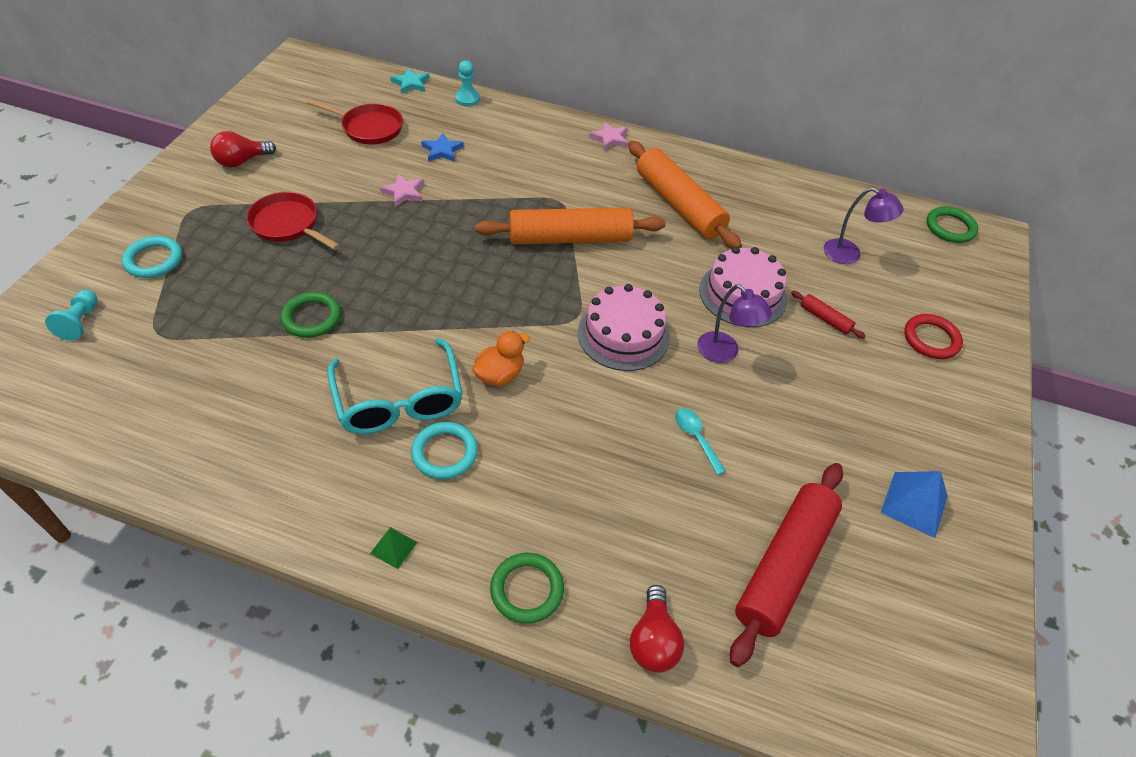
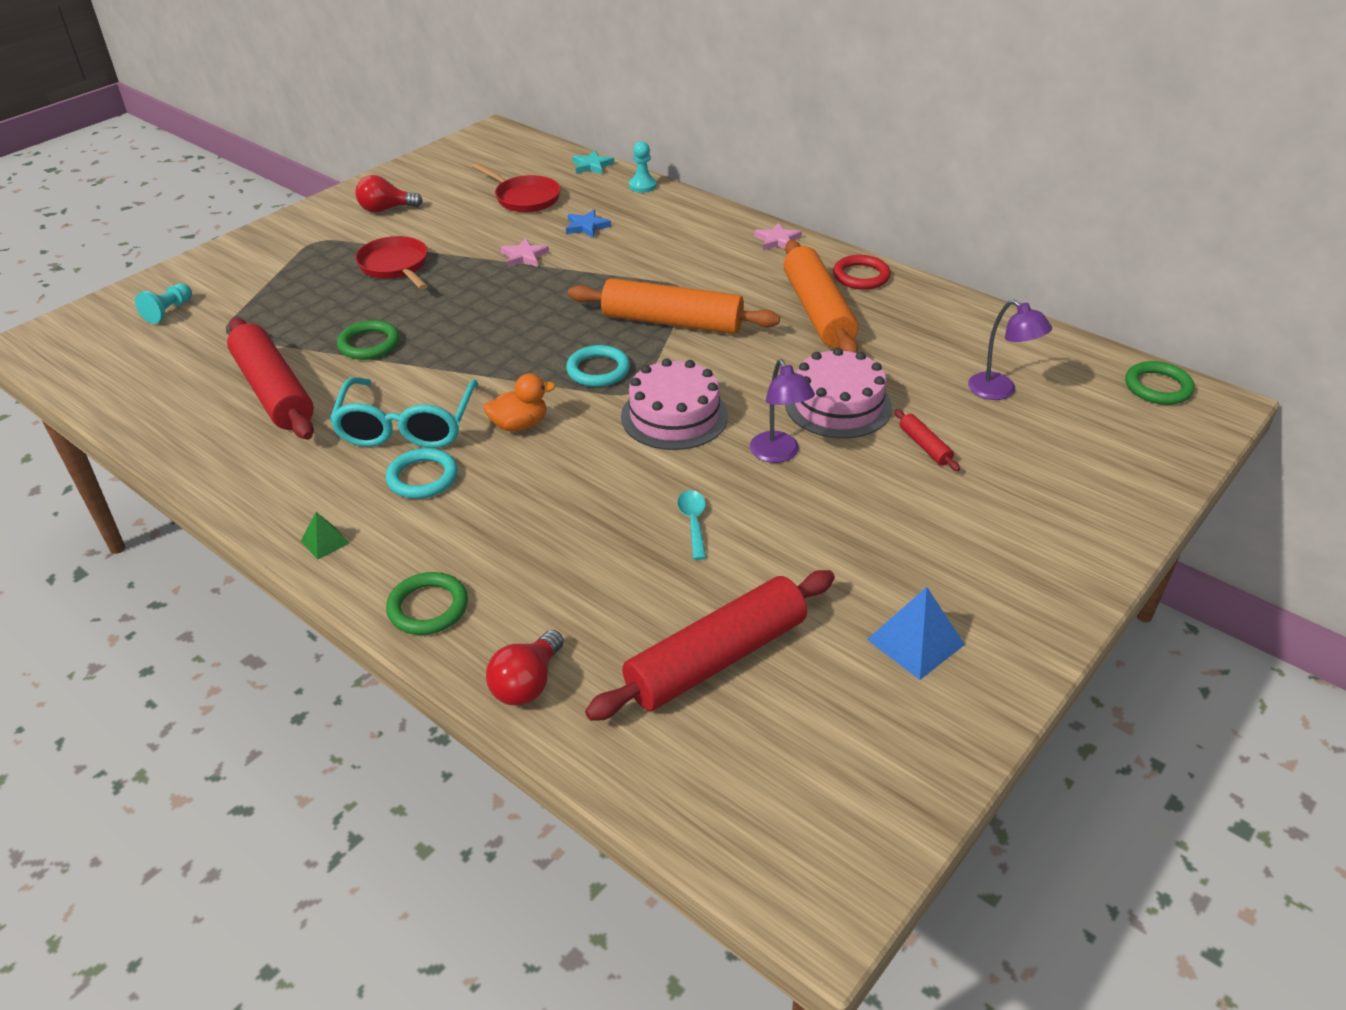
camera: 25 degrees right, 10 degrees down
(154, 260) = (259, 275): turquoise ring -> turquoise ring (598, 370)
(247, 392) = (274, 391): none -> red rolling pin
(931, 339) = (1051, 491): red ring -> red ring (861, 276)

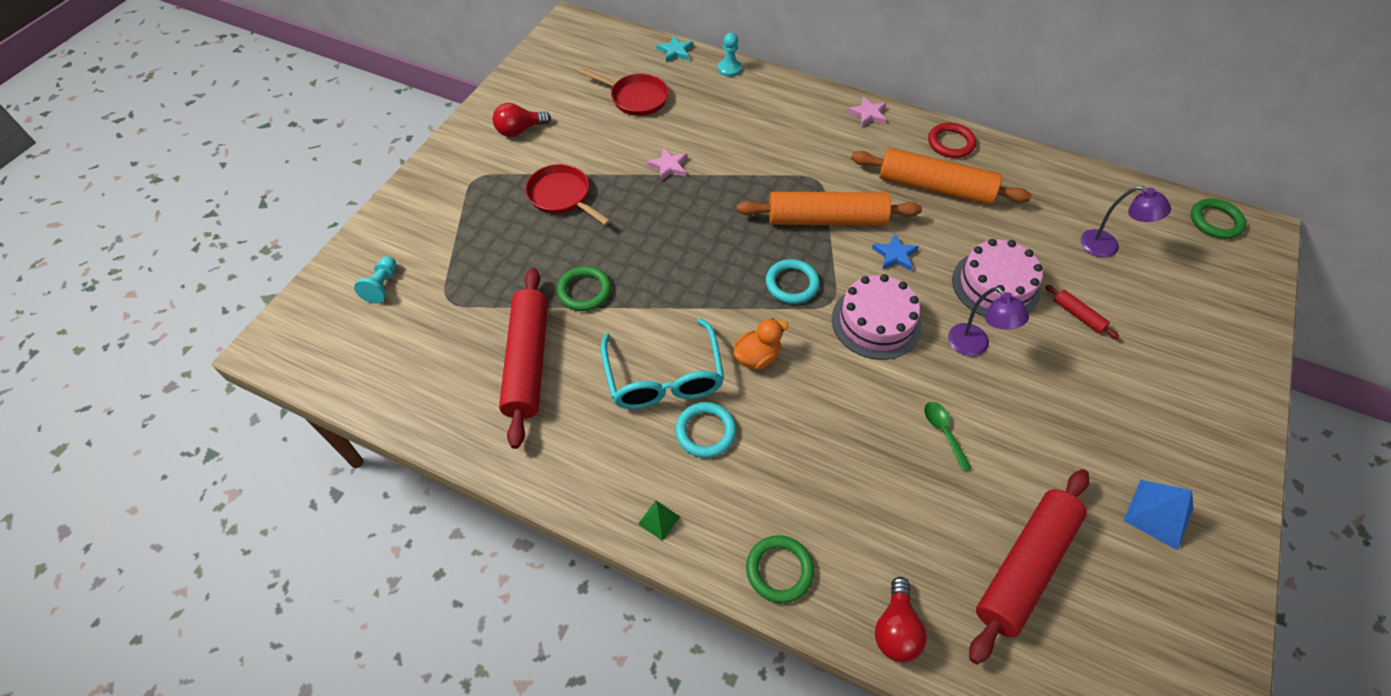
camera: 15 degrees left, 15 degrees up
(274, 391) = (528, 361): red rolling pin -> red rolling pin turned 45 degrees clockwise
(586, 227) = (705, 123): blue star -> blue star (895, 255)
(693, 522) = (943, 432): turquoise spoon -> green spoon
(817, 311) = (935, 187): orange rolling pin -> orange rolling pin turned 45 degrees counterclockwise

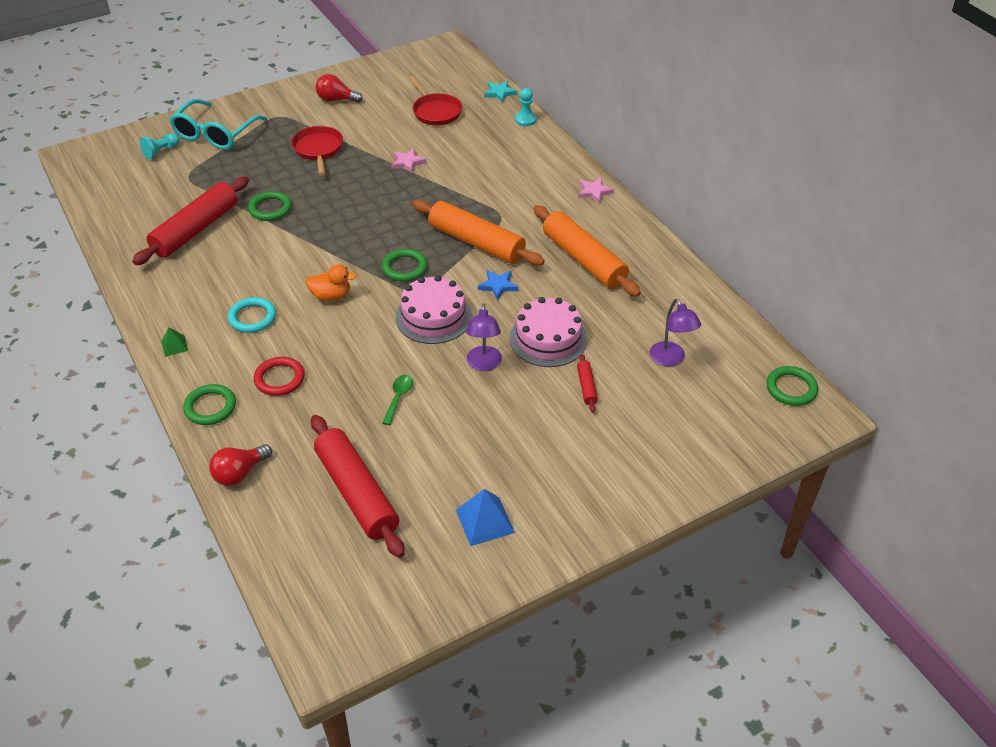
camera: 35 degrees right, 10 degrees down
(664, 378) = (262, 278): turquoise glasses -> turquoise glasses (215, 134)
(792, 284) = (404, 268): turquoise ring -> green ring
(950, 143) = (635, 238): red ring -> red ring (279, 379)
(1025, 567) = (356, 493): red rolling pin -> red rolling pin turned 75 degrees clockwise

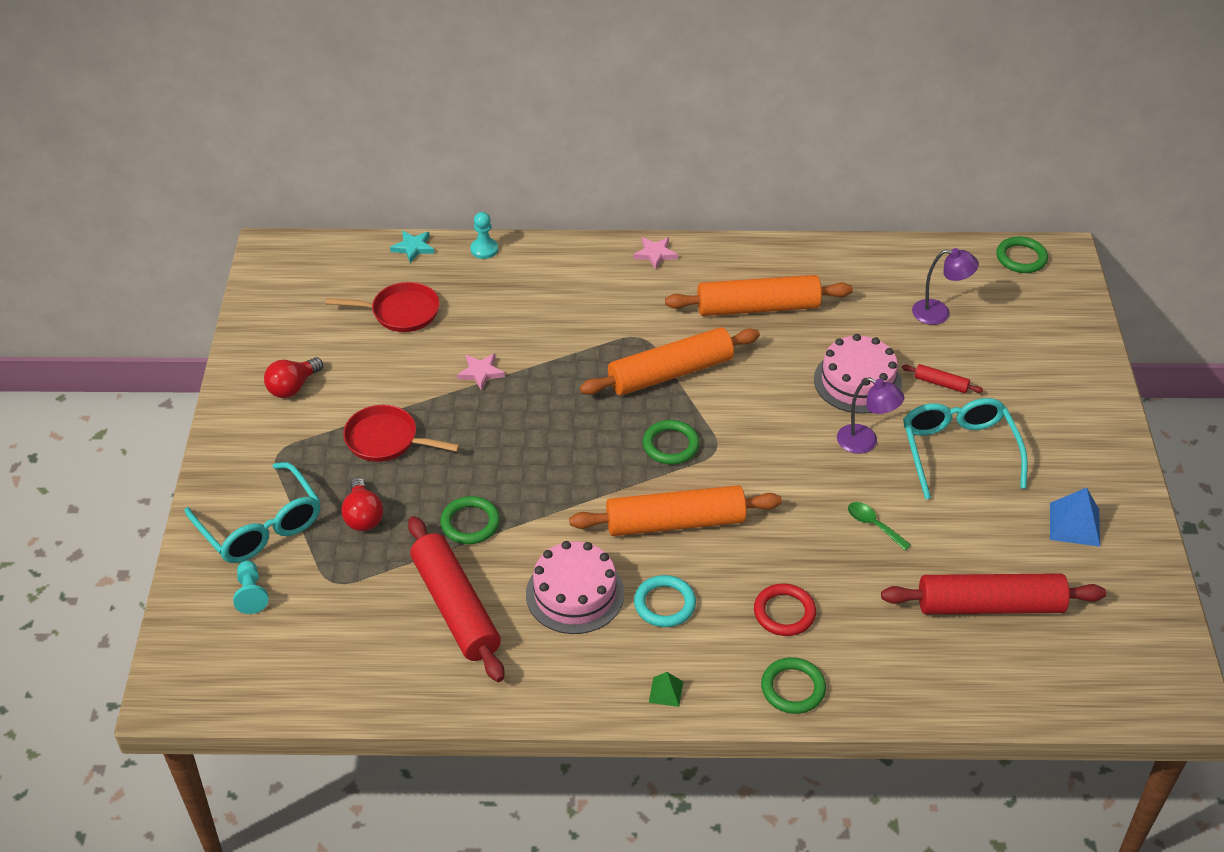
camera: 60 degrees left, 0 degrees up
(239, 473) = (911, 693): red light bulb -> red light bulb (363, 516)
(331, 296) = (675, 522): orange duck -> orange rolling pin
(433, 316) = (767, 452): pink cake -> pink cake (575, 593)
(498, 286) = (753, 385): blue star -> none
(516, 421) = (958, 451): none -> turquoise glasses

